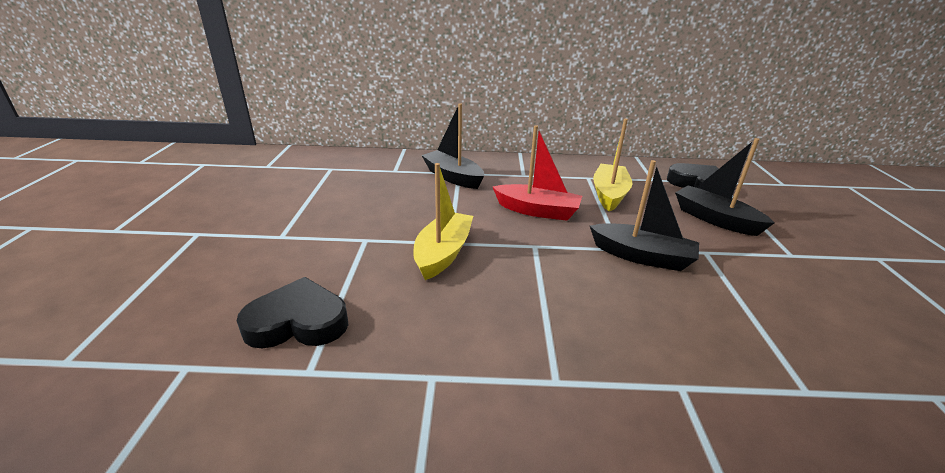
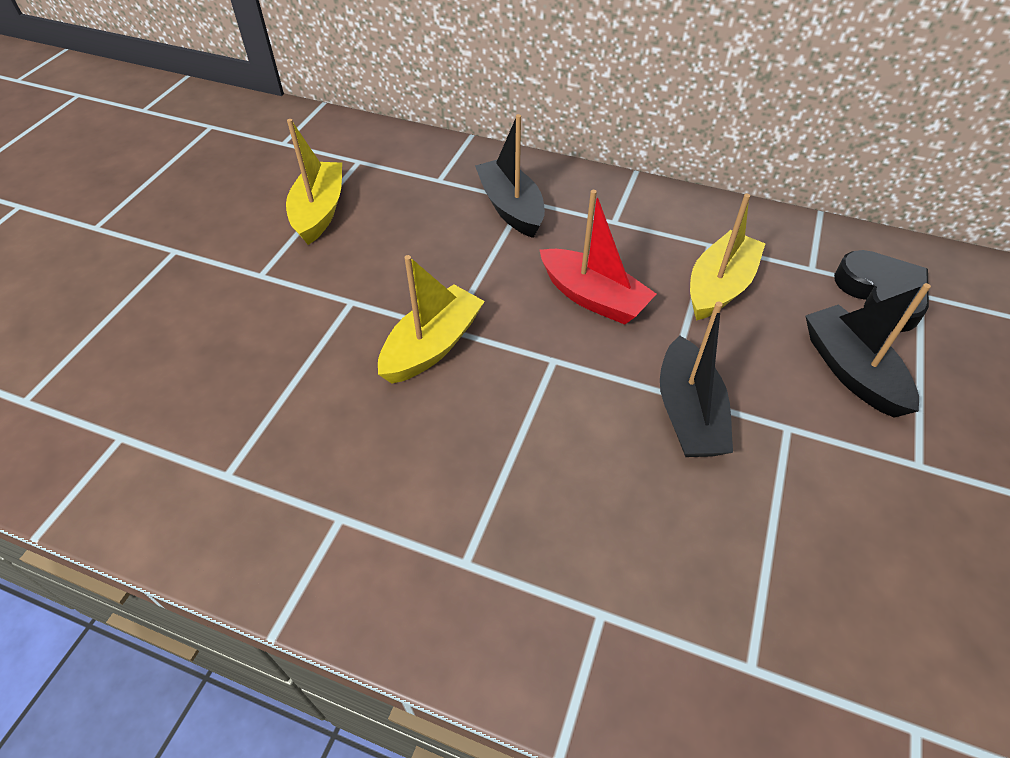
camera: 20 degrees right, 20 degrees up
(298, 322) = (236, 408): black heart -> none
(314, 196) = (319, 211): none -> yellow boat
(642, 256) = (688, 413): black boat -> black boat turned 45 degrees clockwise

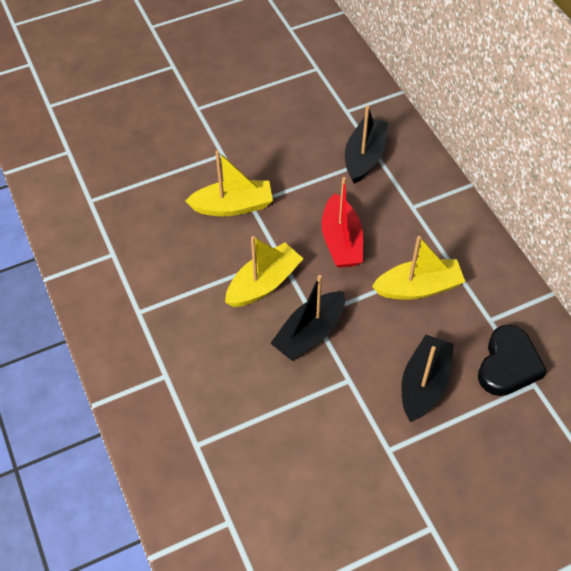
camera: 45 degrees right, 5 degrees up
(319, 211) = (262, 89): yellow boat -> yellow boat (264, 283)

